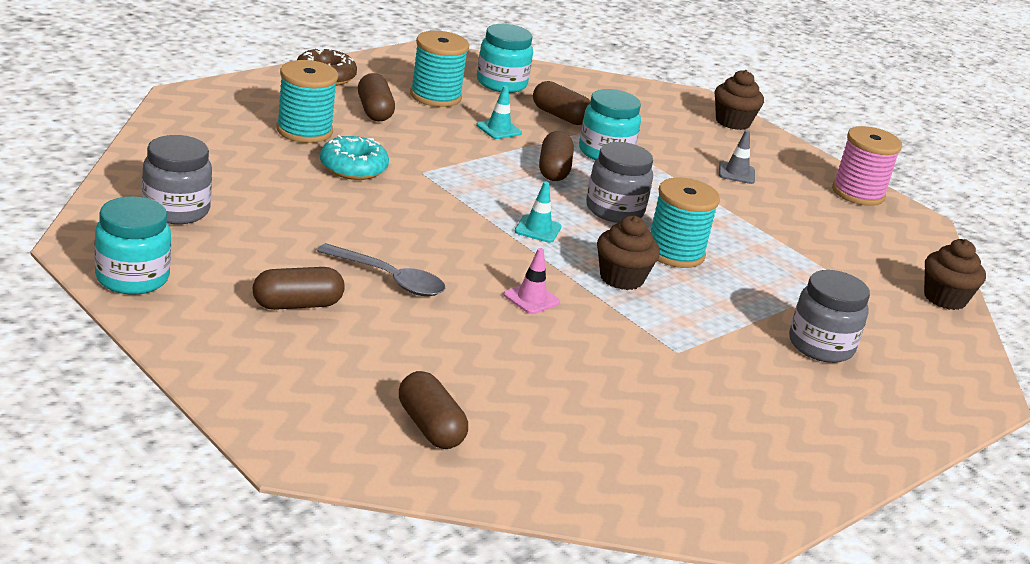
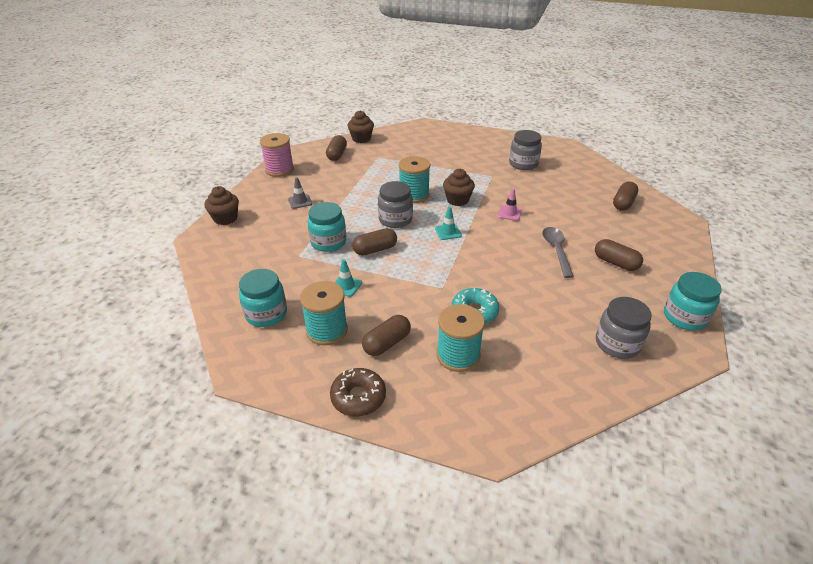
camera: 115 degrees left, 10 degrees up
(560, 116) = (294, 273): brown capsule -> brown capsule (337, 155)
(820, 346) = (439, 153): grey jar -> grey jar (523, 164)

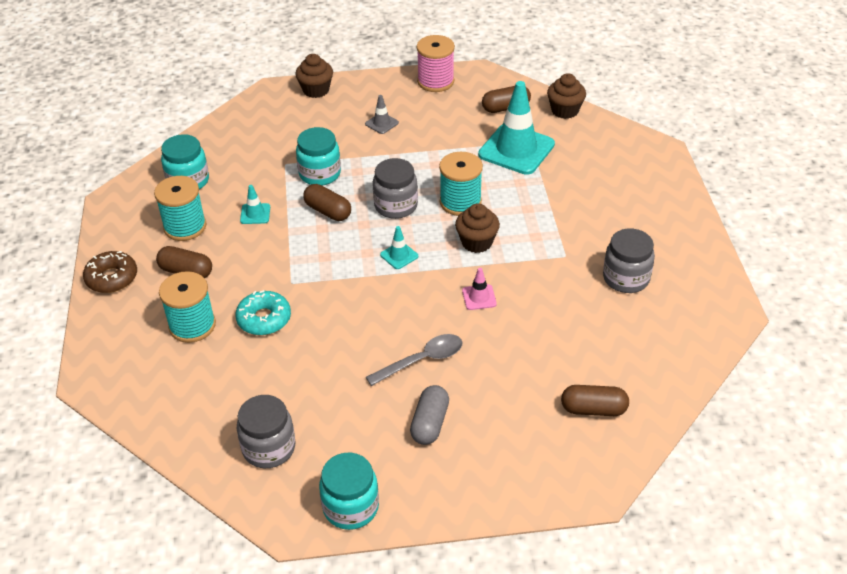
camera: 65 degrees right, 5 degrees up
(381, 163) = (516, 149): none -> turquoise traffic cone
(615, 263) = (429, 423): brown capsule -> grey capsule

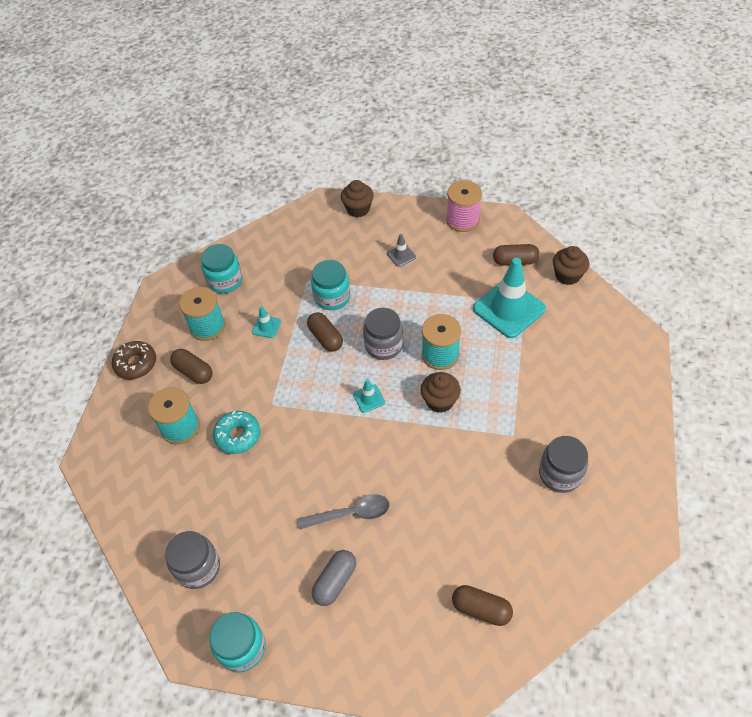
camera: 20 degrees right, 10 degrees up
(479, 297) = (422, 460): pink traffic cone -> none

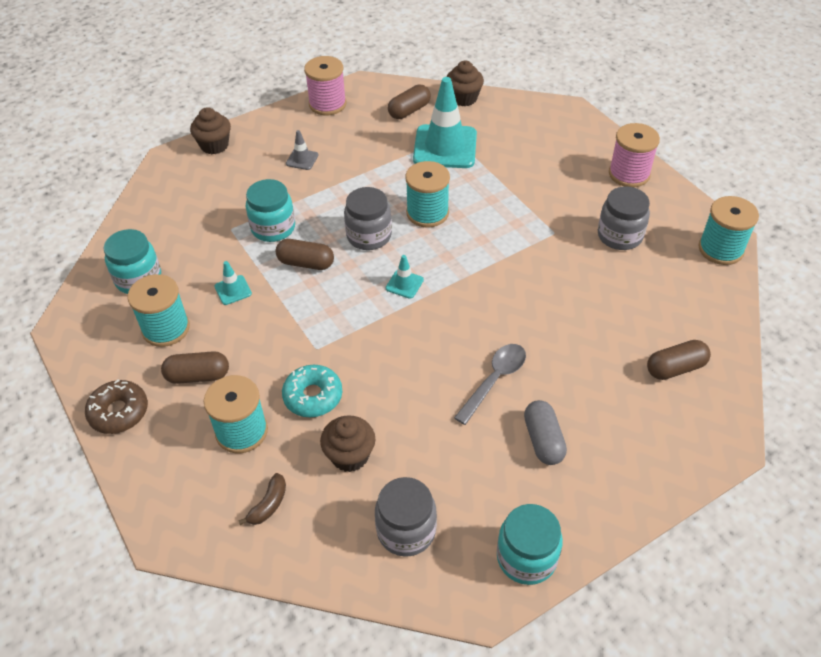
camera: 45 degrees left, 5 degrees down
(149, 486) = (268, 504): none -> brown banana
(440, 401) = (468, 246): brown cupcake -> brown cupcake (350, 455)
(628, 428) = (629, 174): none -> pink spool
(630, 546) = (720, 249): none -> turquoise spool

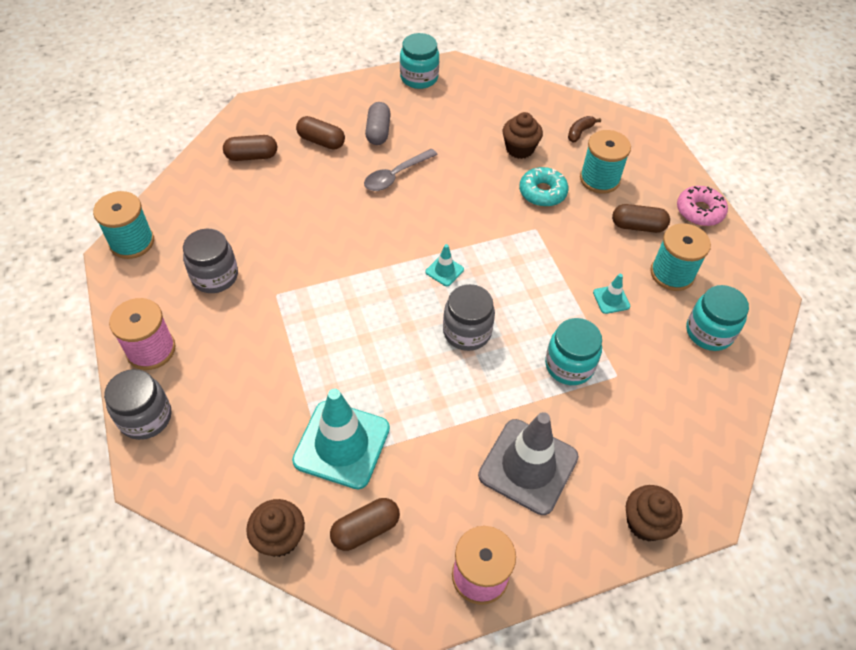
camera: 170 degrees left, 5 degrees up
(119, 412) = (699, 211): brown donut -> pink donut
(302, 159) = (528, 466): grey traffic cone -> grey traffic cone, size x2.28
(306, 263) = (537, 314): brown capsule -> brown capsule (321, 141)
(406, 530) = (490, 103): grey jar -> grey jar (145, 417)
(427, 213) = (396, 347): turquoise spool -> none

